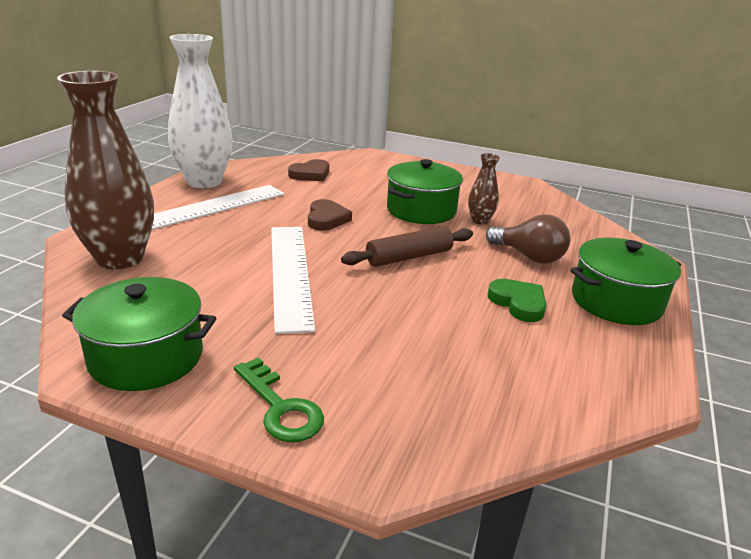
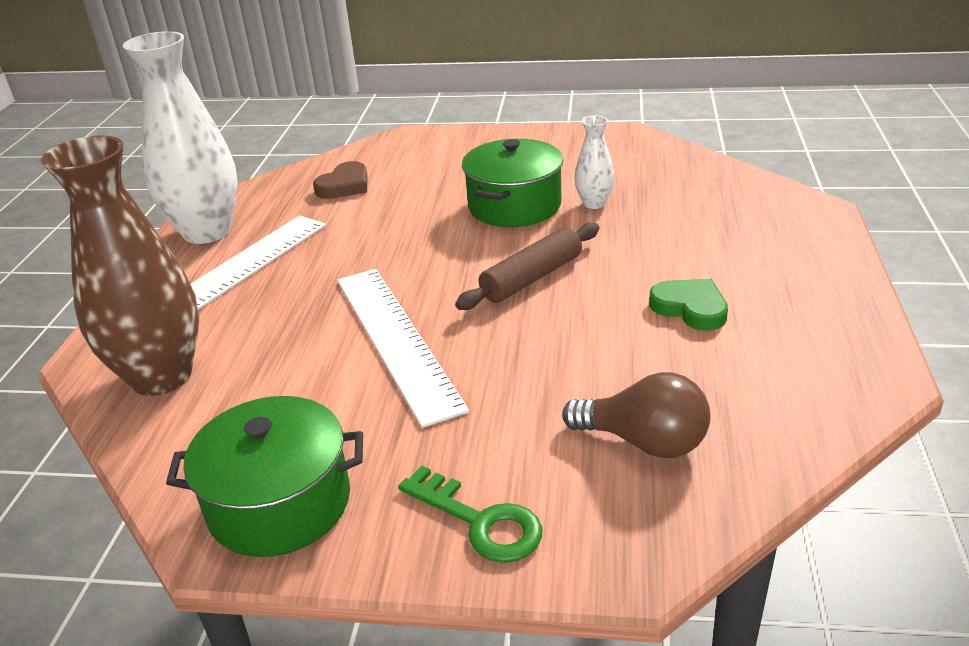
camera: 10 degrees left, 5 degrees up
(326, 219) = (401, 249): brown heart -> none
(480, 221) = (594, 203): brown vase -> white vase
(529, 257) = (675, 240): brown light bulb -> brown light bulb (644, 442)
(616, 301) = (799, 276): green pot -> none

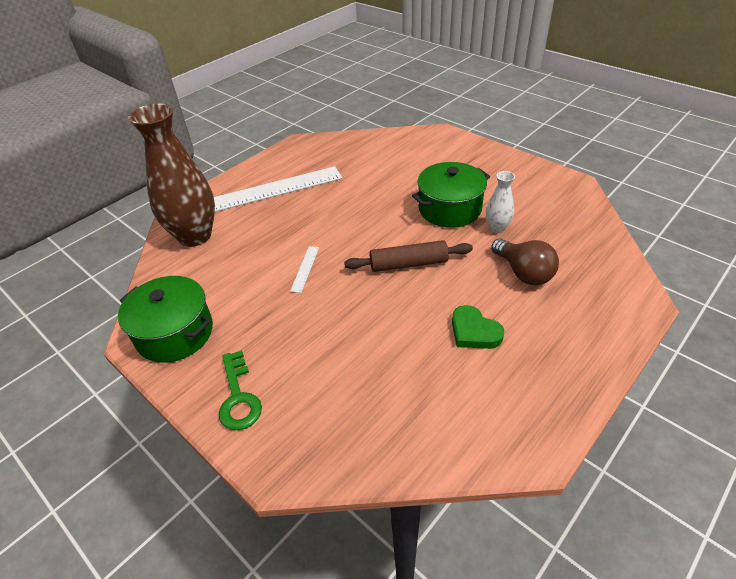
camera: 35 degrees right, 10 degrees up
(207, 231) = (287, 158): white vase -> none
(344, 186) = (375, 155): brown heart -> none
(396, 340) = (305, 268): white ruler -> white ruler, size x0.41
(644, 442) = (356, 402): brown light bulb -> brown light bulb (523, 273)
(690, 308) = (474, 331): green heart -> green heart turned 150 degrees clockwise

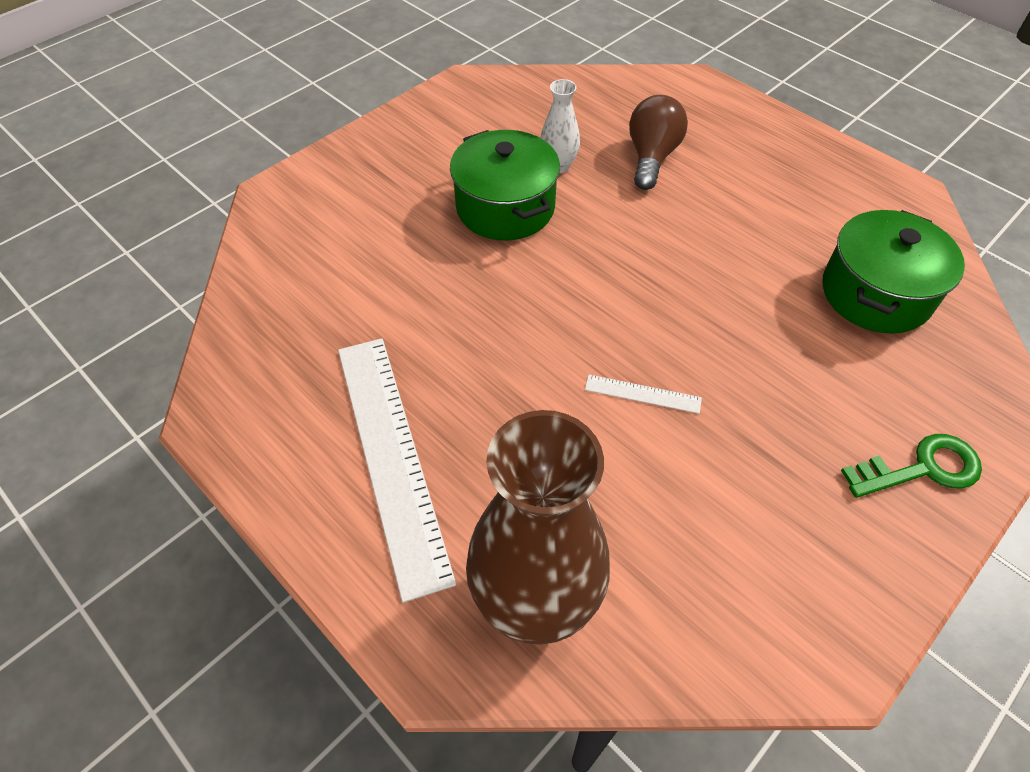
camera: 90 degrees left, 10 degrees up
(175, 333) = (815, 588): green pot -> green pot (875, 293)
(408, 264) = (633, 264): brown rolling pin -> none
(474, 331) = (759, 214): green heart -> none
(523, 273) = (651, 157): brown light bulb -> brown light bulb turned 45 degrees counterclockwise

